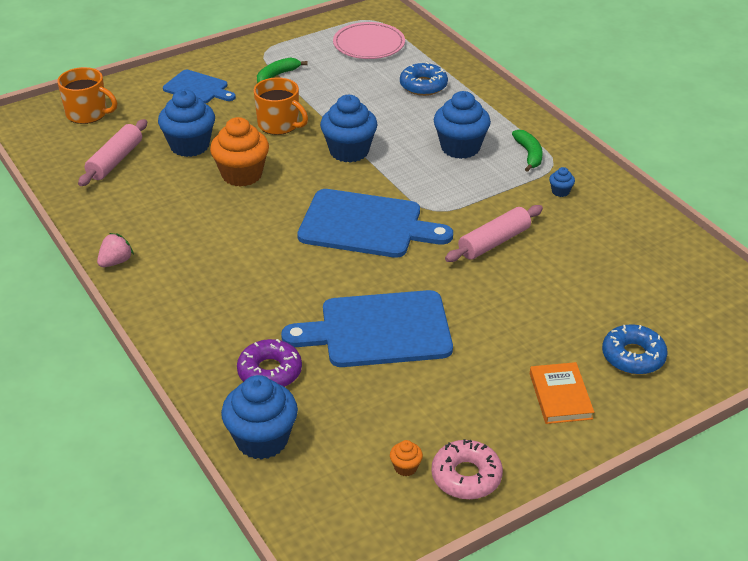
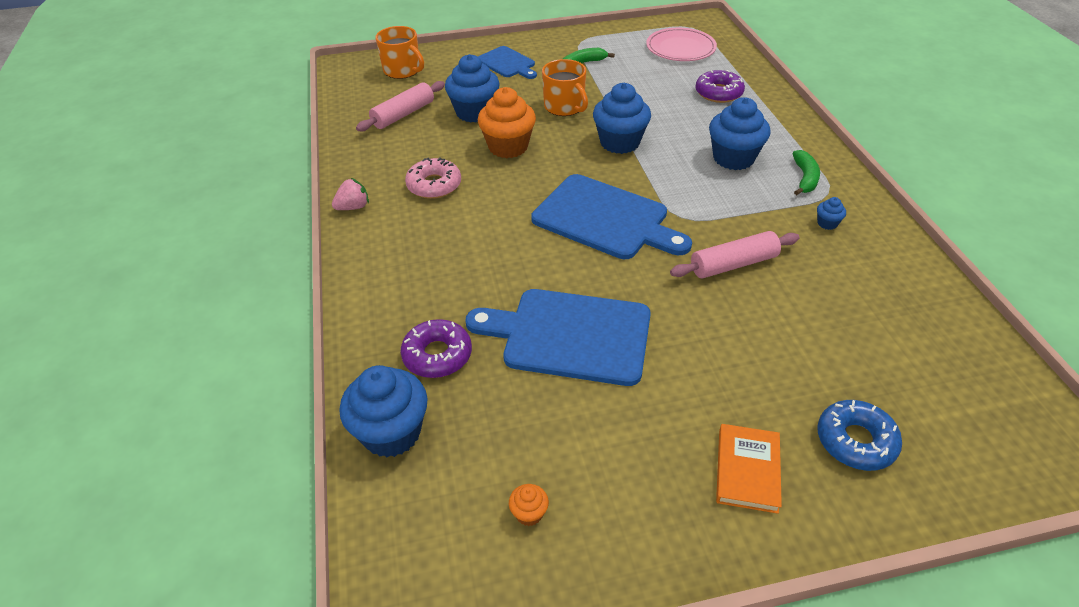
camera: 20 degrees right, 5 degrees up
(423, 85) = (718, 93): blue donut -> purple donut
(466, 476) = (594, 547): pink donut -> pink donut (434, 185)

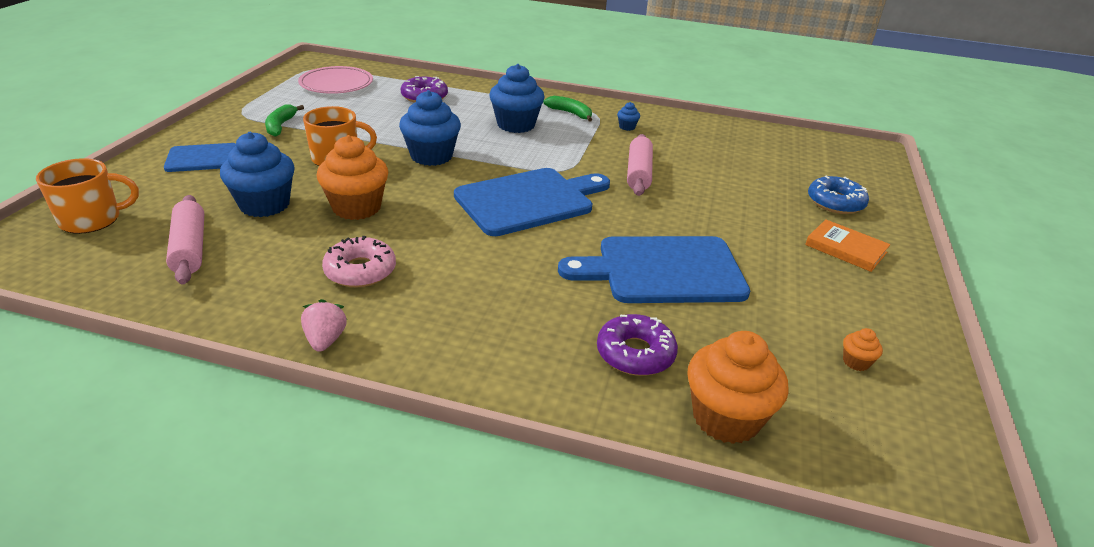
camera: 65 degrees left, 10 degrees down
(391, 433) = (726, 418): blue cupcake -> orange cupcake
(570, 335) = (663, 270): blue cutting board -> blue cutting board turned 45 degrees clockwise

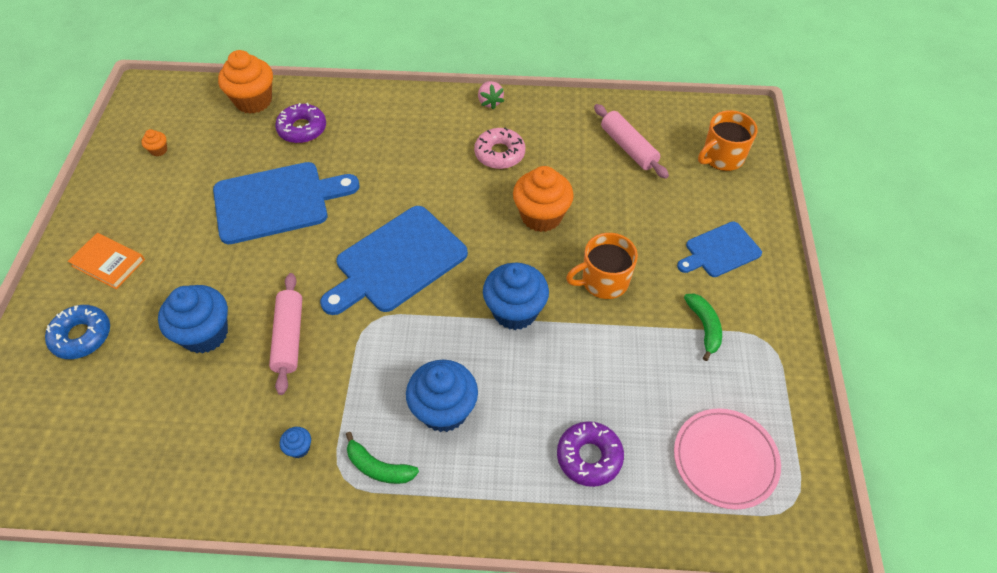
camera: 170 degrees right, 20 degrees up
(265, 205) = (616, 202): blue cupcake -> blue cupcake (205, 334)

